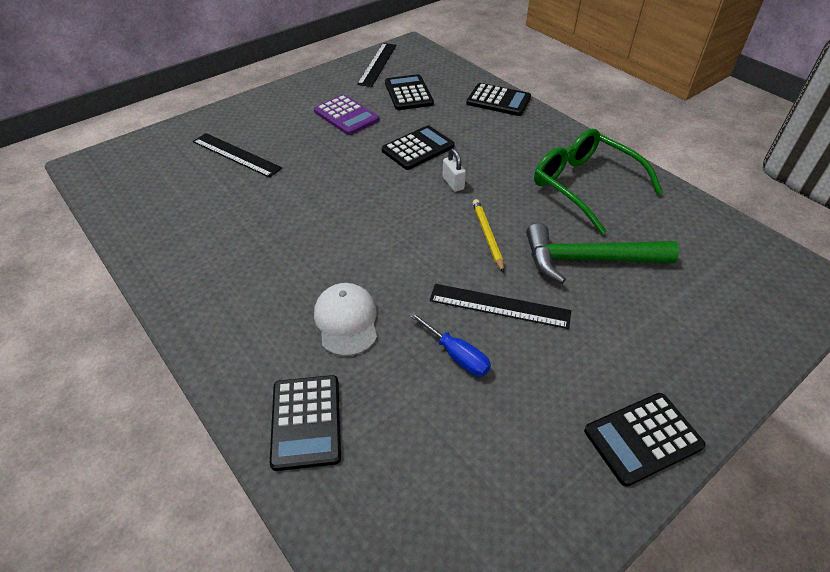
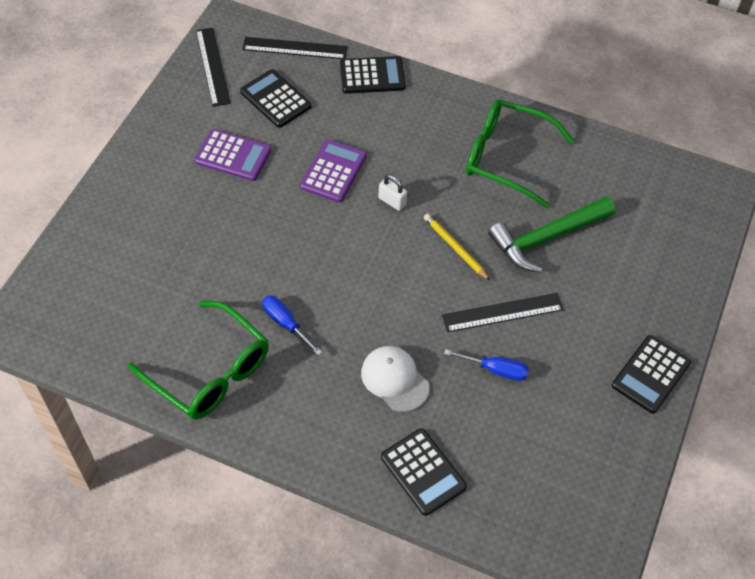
camera: 30 degrees left, 10 degrees up
(193, 248) = (210, 372): none -> green glasses
(236, 155) = (160, 251): black ruler -> black ruler (295, 48)
(287, 237) = (285, 323): none -> blue screwdriver
(418, 148) = (333, 171): black calculator -> purple calculator

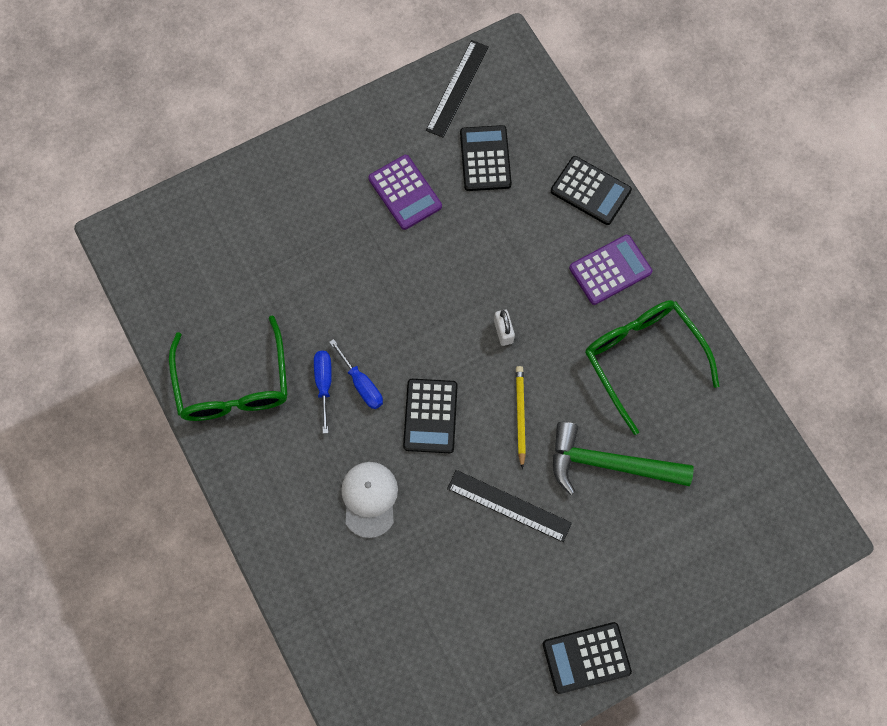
camera: 40 degrees right, 15 degrees up
(295, 48) = (544, 115): black ruler -> none
(333, 171) = (477, 267): purple calculator -> purple calculator (610, 270)
(423, 472) = (326, 595): black calculator -> black calculator (430, 416)
(495, 370) = (458, 552): blue screwdriver -> blue screwdriver (361, 384)

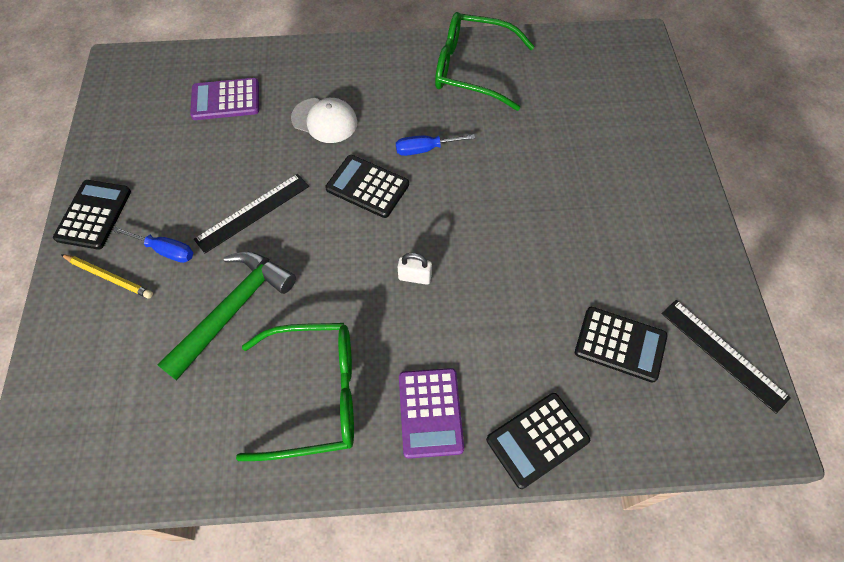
camera: 115 degrees right, 10 degrees down
(324, 384) = (439, 124): blue screwdriver -> blue screwdriver (165, 250)
(405, 192) = (605, 253): purple calculator -> purple calculator (225, 100)
(520, 415) = (325, 255): yellow pencil -> yellow pencil (109, 277)

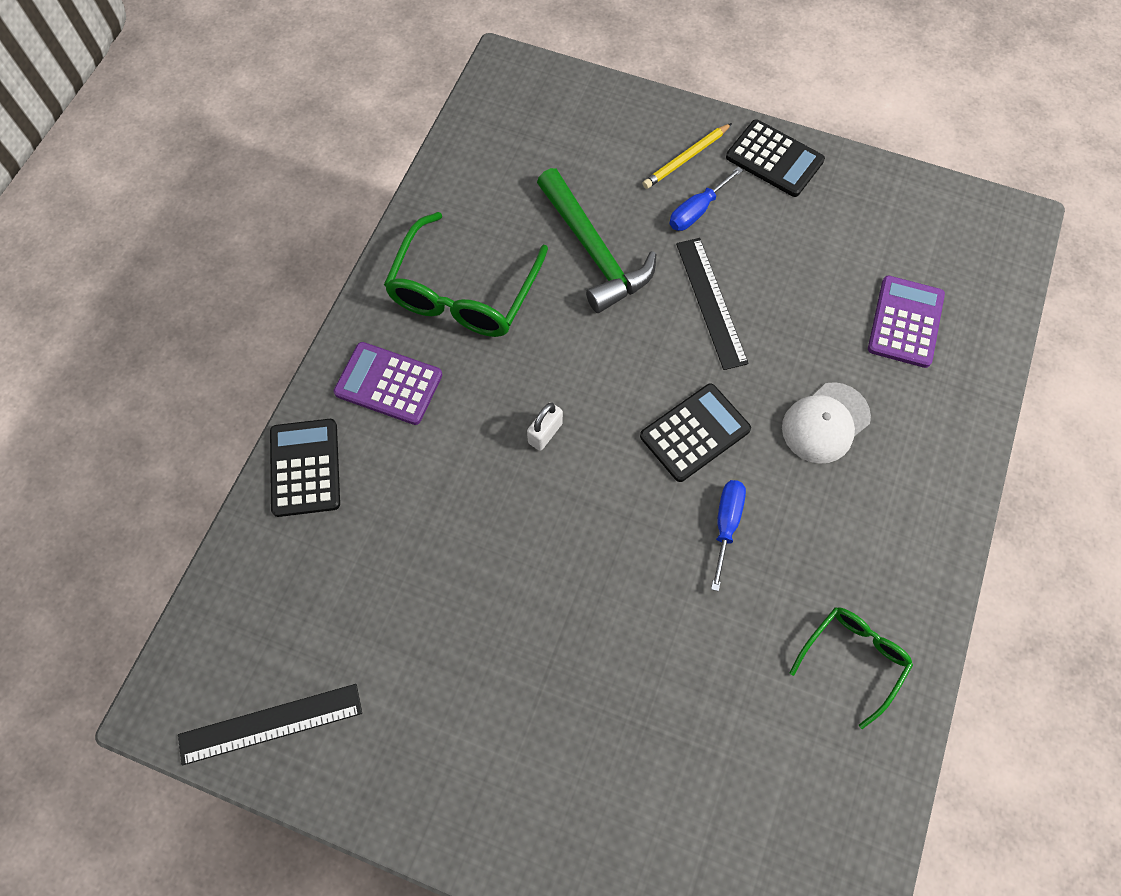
camera: 115 degrees right, 5 degrees up
(471, 69) = (853, 659): green glasses -> green glasses, size x0.59
(620, 344) = (348, 611): black calculator -> none

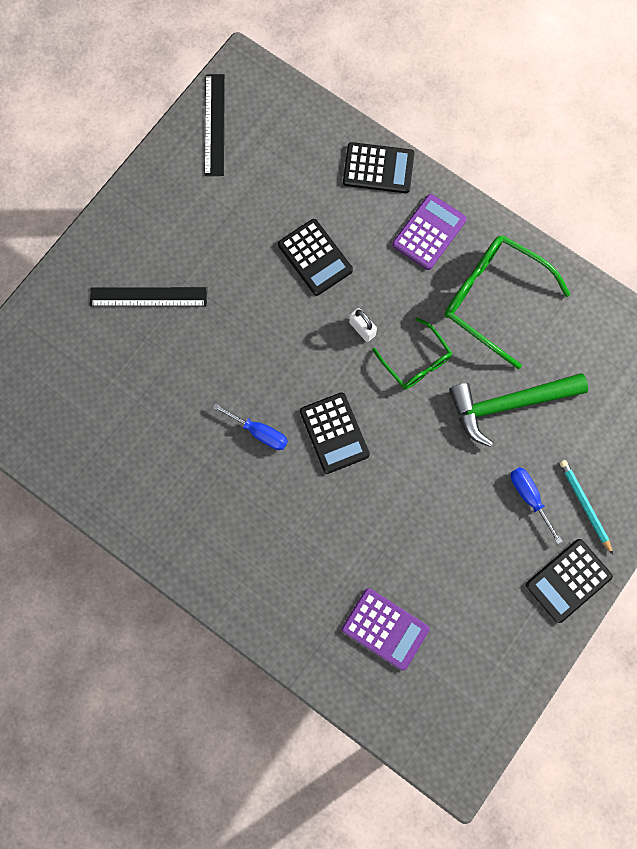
camera: 105 degrees right, 10 degrees up
(458, 518) = (315, 257): none -> black calculator
(686, 158) = (584, 505): yellow pencil -> turquoise pencil
(711, 302) = (440, 480): black ruler -> black ruler (148, 297)
(825, 423) = (316, 531): white cap -> none
(853, 659) = (143, 485): green glasses -> green glasses (416, 361)

